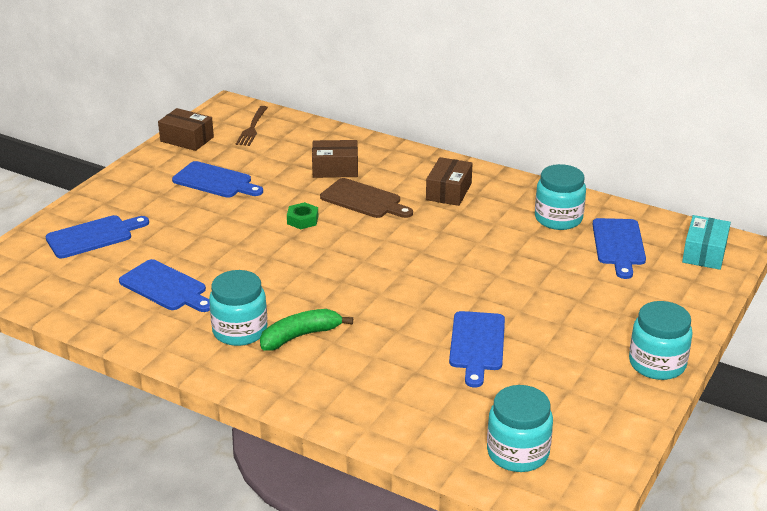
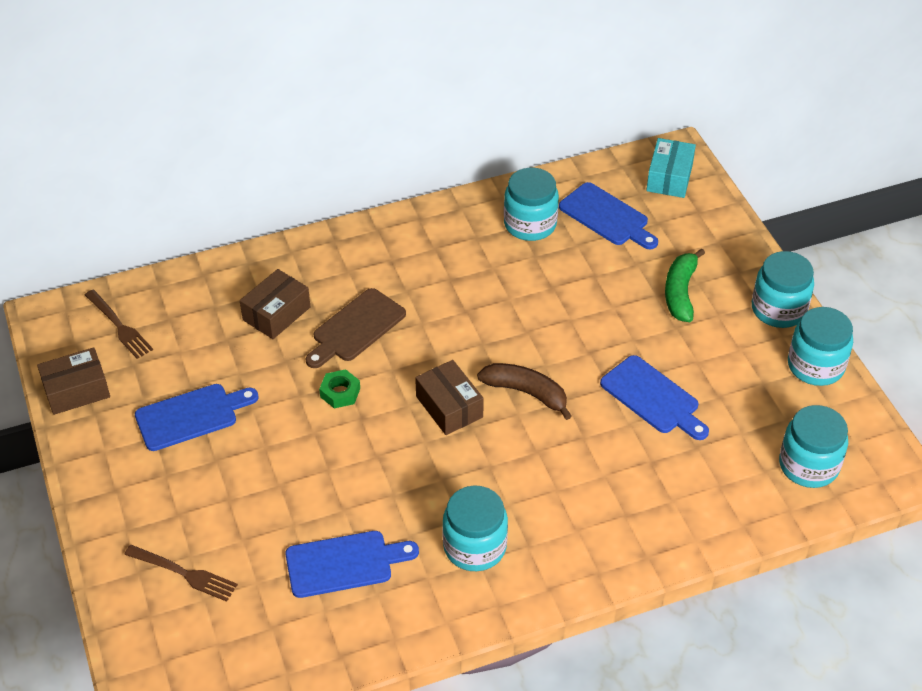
camera: 50 degrees left, 15 degrees up
(93, 236) = (184, 573): blue cutting board -> brown fork
(300, 336) = (526, 507): green banana -> green banana (680, 292)
(364, 200) = (356, 328): brown cutting board -> brown cutting board turned 150 degrees clockwise
(403, 288) = (526, 392): none -> brown banana
(448, 191) = (409, 262): brown box -> brown box (449, 407)
(627, 409) = (815, 366): none -> turquoise jar
(704, 253) = (669, 177): turquoise box -> turquoise box turned 45 degrees clockwise

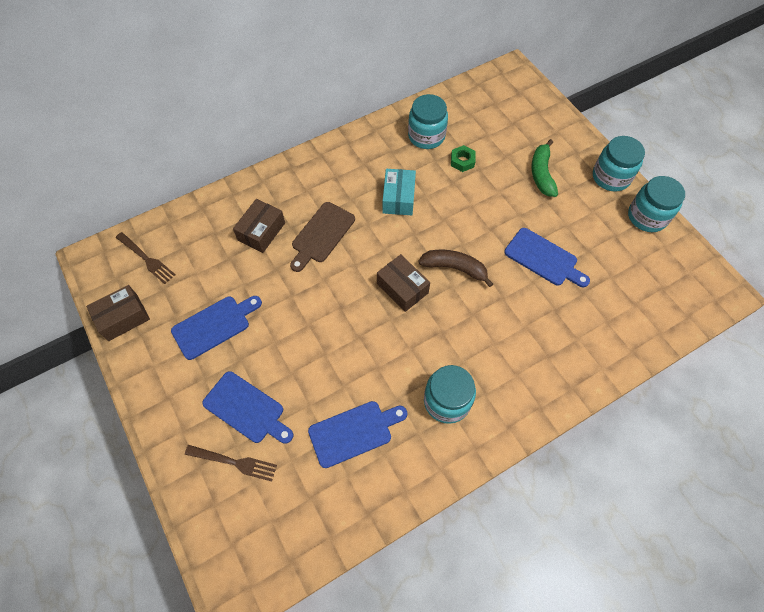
camera: 10 degrees left, 15 degrees up
(340, 393) = (321, 289): green nut -> green nut (462, 161)
(607, 217) = (477, 123): blue cutting board -> blue cutting board (247, 409)
(669, 177) = (512, 88): turquoise box -> turquoise box (398, 198)
(808, 465) = (663, 295): turquoise jar -> none

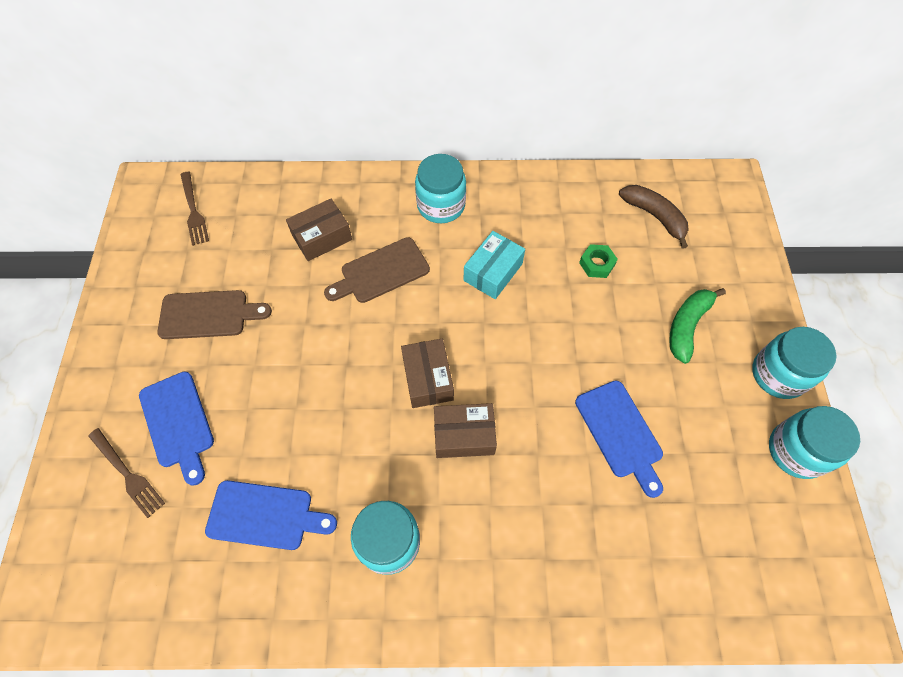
camera: 30 degrees right, 0 degrees up
(123, 317) = (132, 260): brown box -> brown box (464, 435)
(214, 325) = (208, 314): blue cutting board -> brown cutting board
(426, 136) = (573, 215): turquoise jar -> turquoise jar (441, 205)
(454, 268) = (503, 387): brown banana -> brown banana (654, 216)

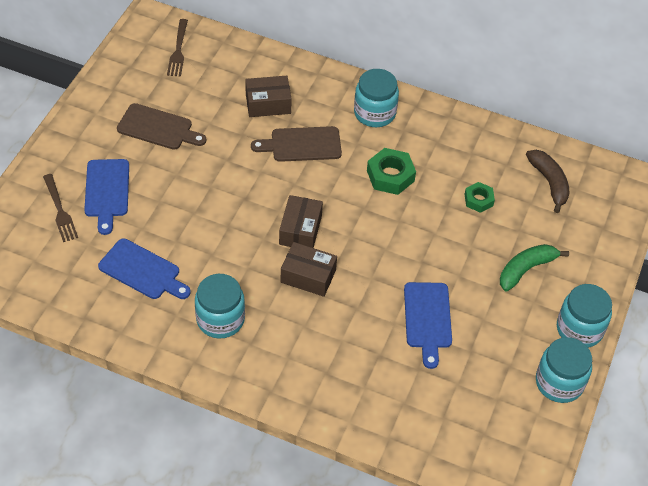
camera: 20 degrees right, 10 degrees down
(493, 272) = (390, 176): turquoise box -> green nut

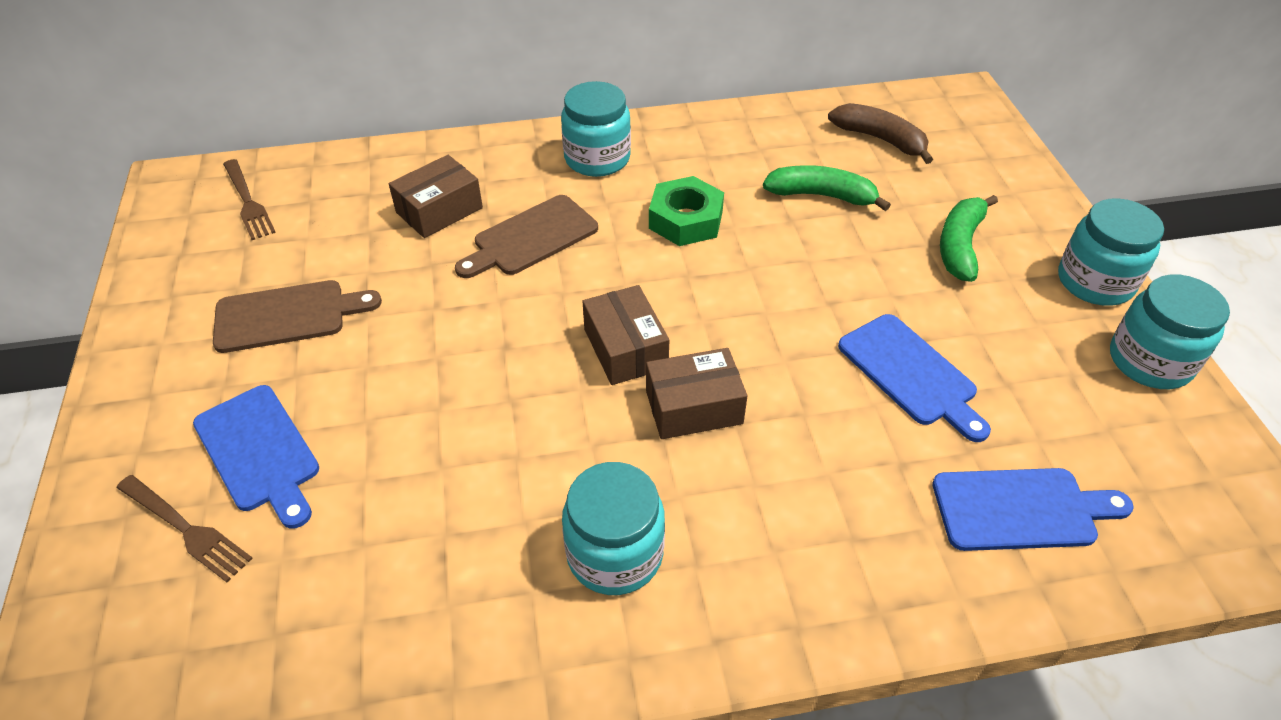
camera: 30 degrees left, 5 degrees down
(142, 271) = (416, 550): blue cutting board -> blue cutting board (1021, 509)
(478, 200) = (821, 195): green nut -> green banana

